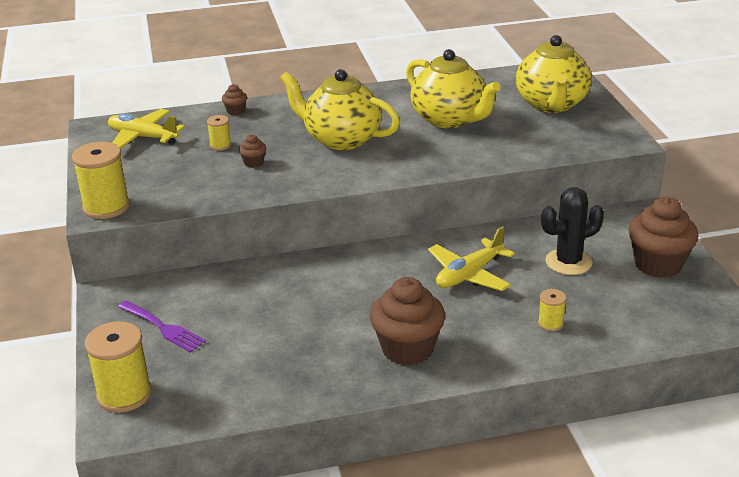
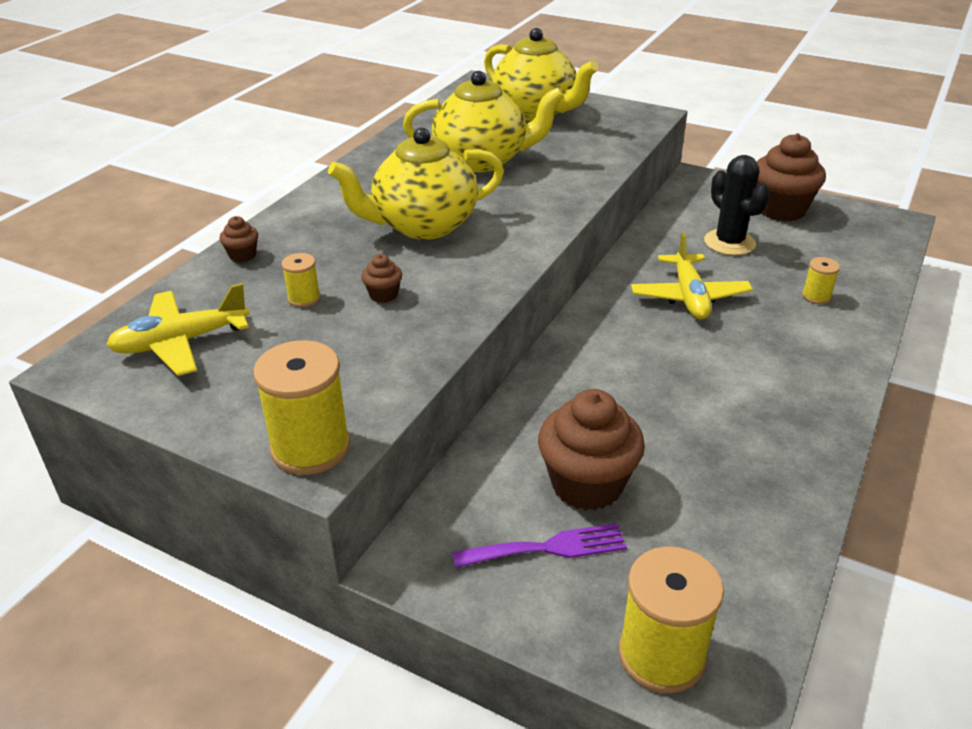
camera: 50 degrees left, 5 degrees up
(407, 349) = (779, 390): brown cupcake -> brown cupcake (587, 484)
(568, 262) = (729, 243): black cactus -> black cactus turned 45 degrees counterclockwise

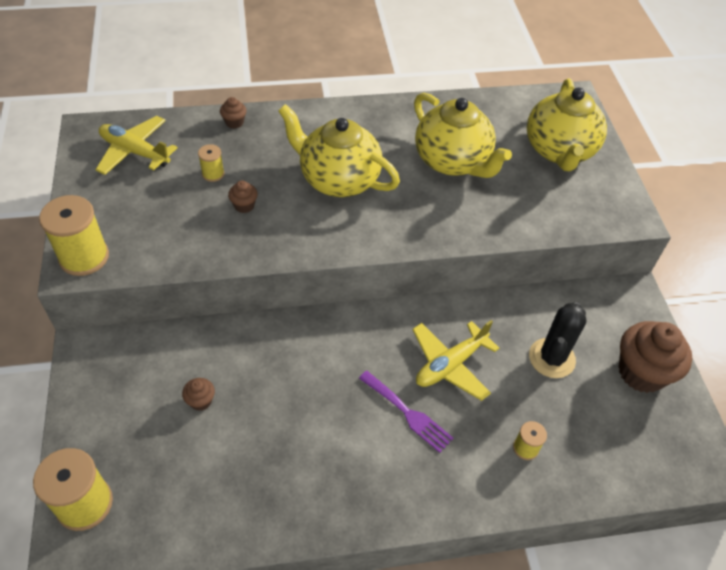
camera: 50 degrees right, 15 degrees up
(548, 548) = (135, 408): purple fork -> purple fork (408, 413)
(587, 484) = (201, 401): brown cupcake -> brown cupcake, size x0.44

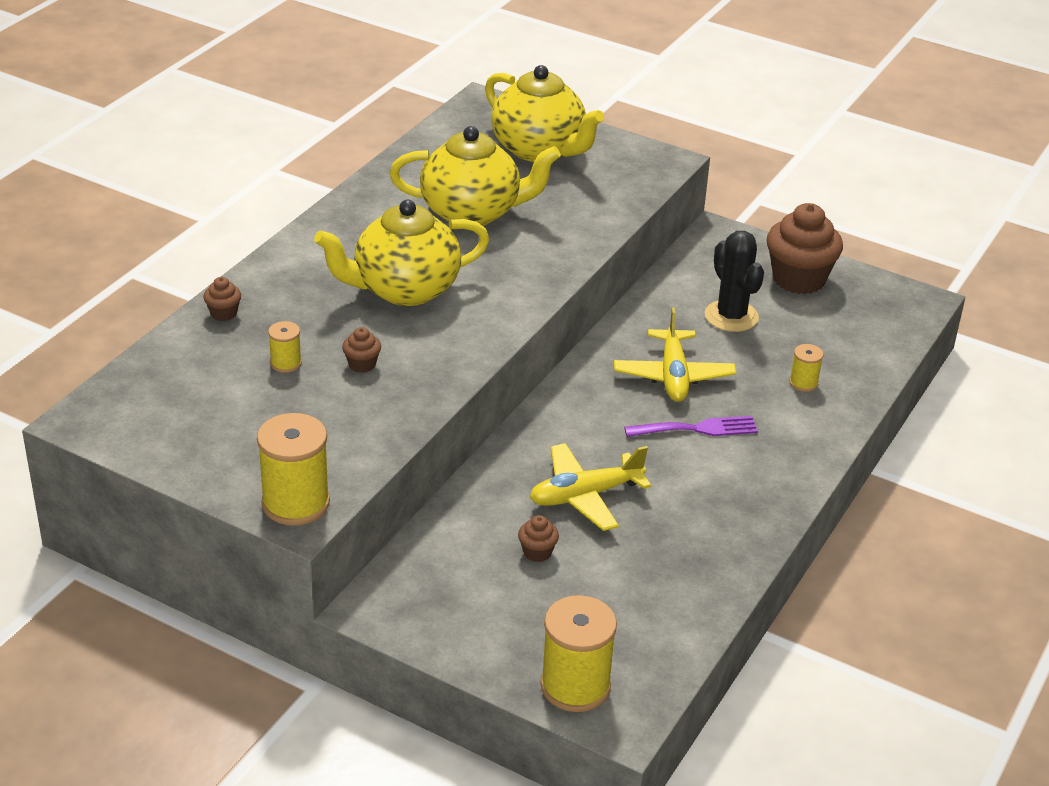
camera: 50 degrees left, 15 degrees down
(135, 152) = (173, 401): yellow plane -> yellow plane (585, 495)

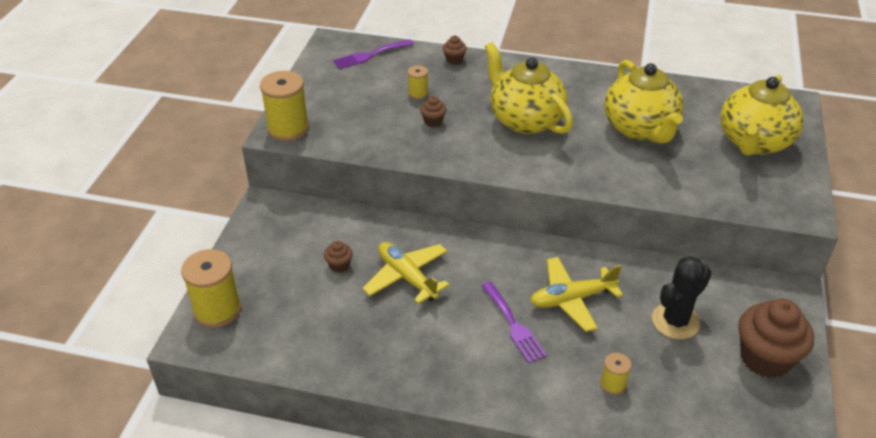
camera: 75 degrees right, 5 degrees up
(152, 388) = (370, 55): none -> purple fork

